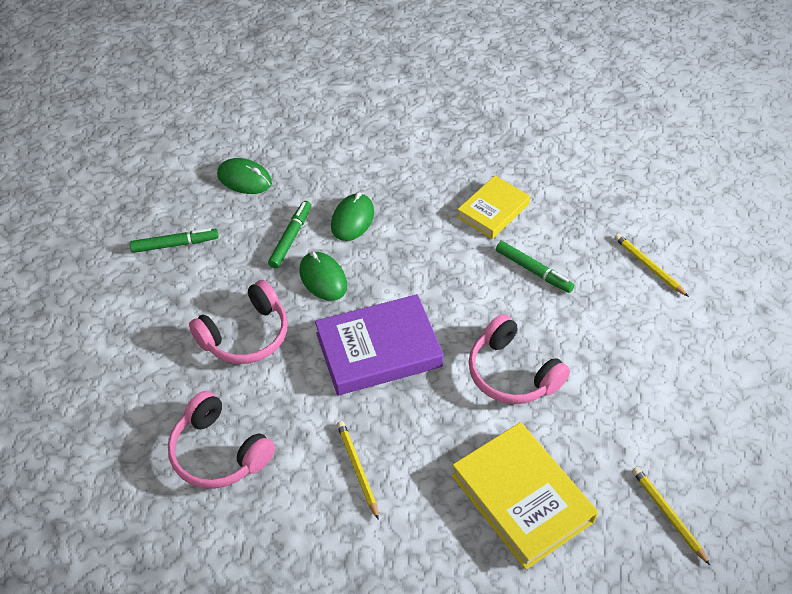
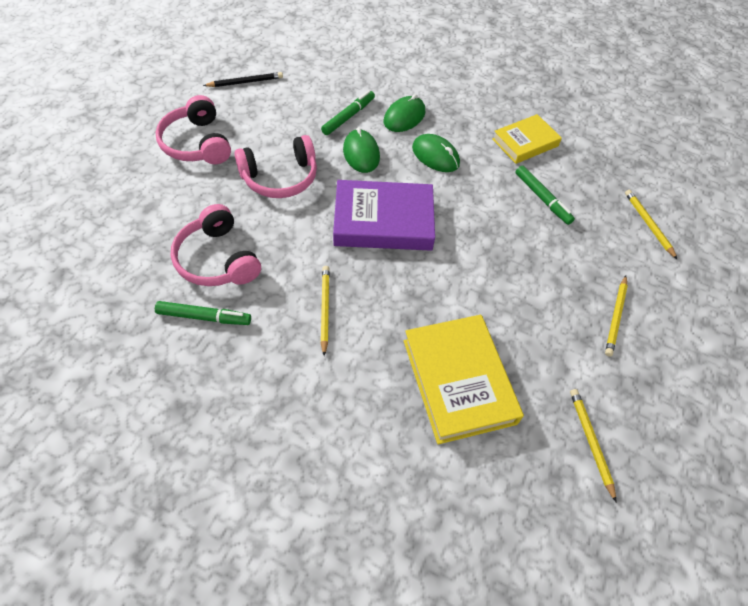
camera: 15 degrees right, 5 degrees up
(155, 230) = (245, 82): none -> black pencil
(175, 244) = (256, 96): green marker -> green marker (204, 317)
(244, 179) = (331, 65): green mouse -> green mouse (435, 156)
(511, 373) = (491, 274): pink headphones -> pink headphones (197, 143)
(649, 378) = (615, 317): none -> yellow pencil

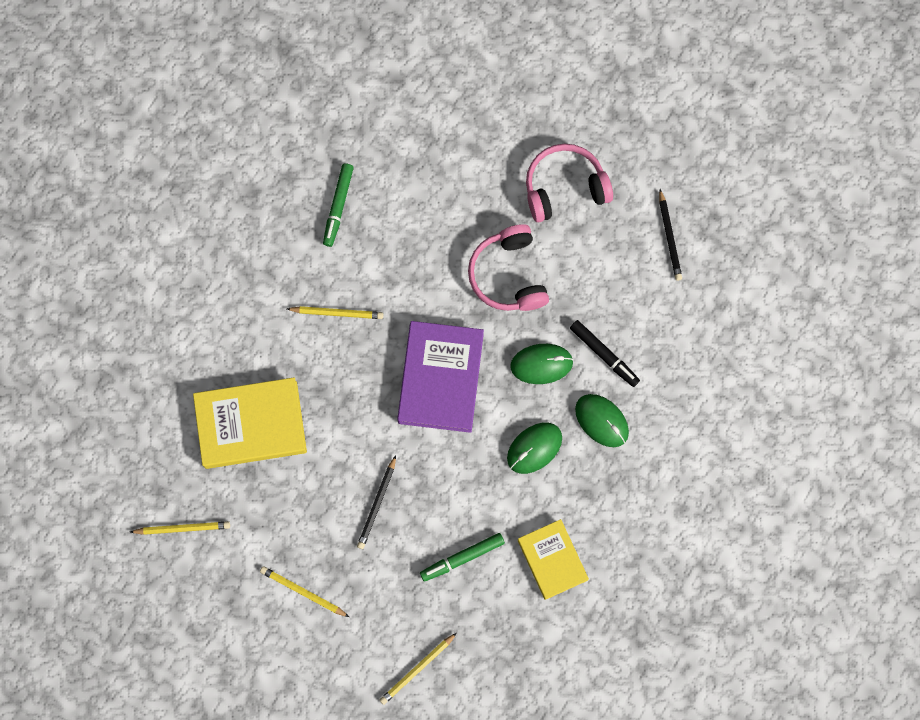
camera: 100 degrees right, 20 degrees up
(217, 259) = (402, 215): pink headphones -> none
(348, 117) = (604, 355): green marker -> black marker
(513, 262) = (377, 504): none -> black pencil
(648, 224) = (417, 669): yellow pencil -> yellow pencil turned 150 degrees clockwise

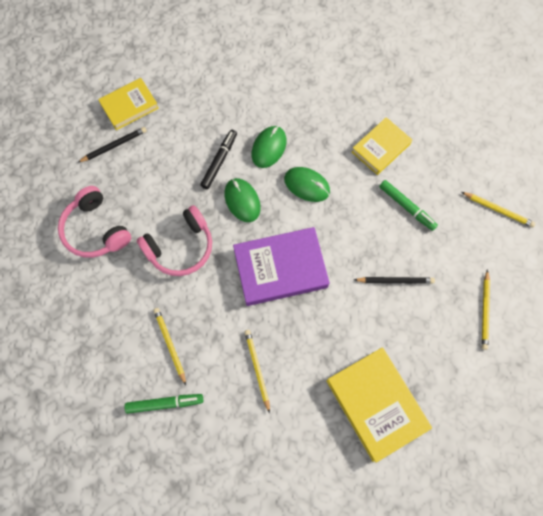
camera: 110 degrees left, 5 degrees down
(183, 528) = (482, 427): yellow pencil -> yellow pencil (170, 344)
(720, 270) = (129, 106): none -> yellow book

